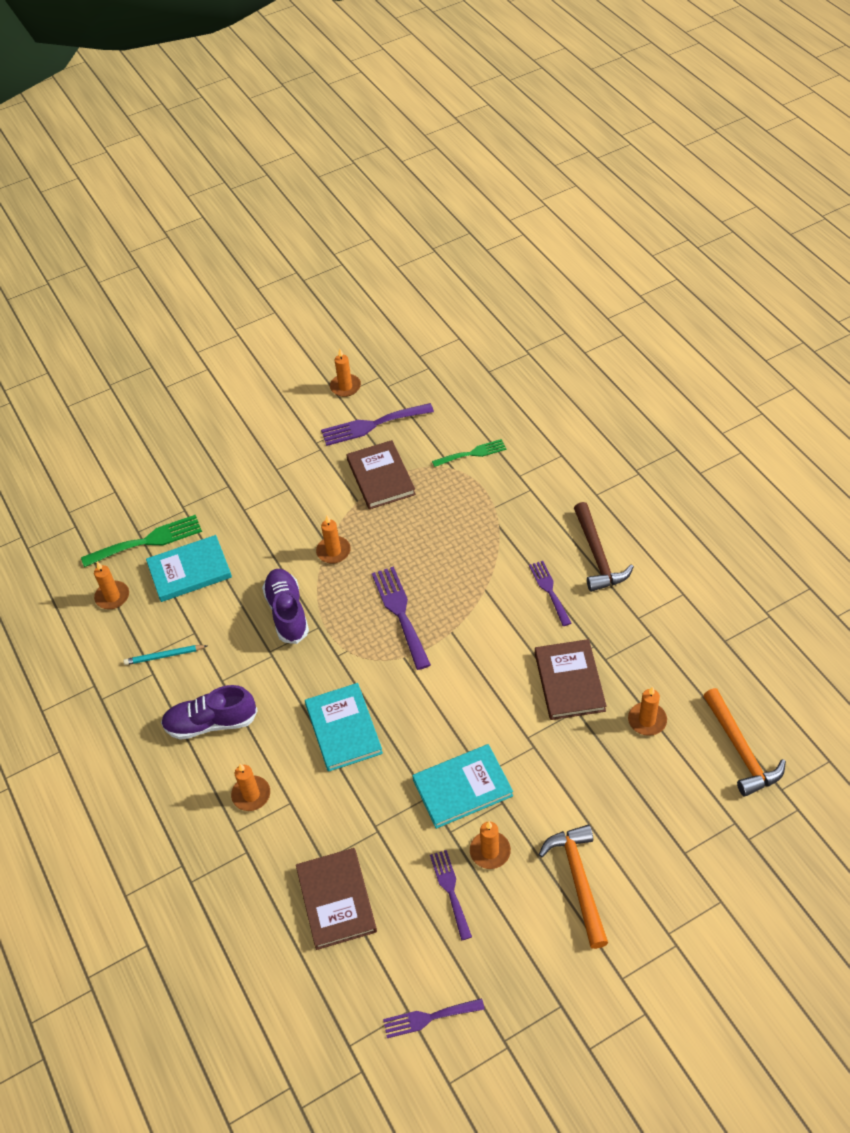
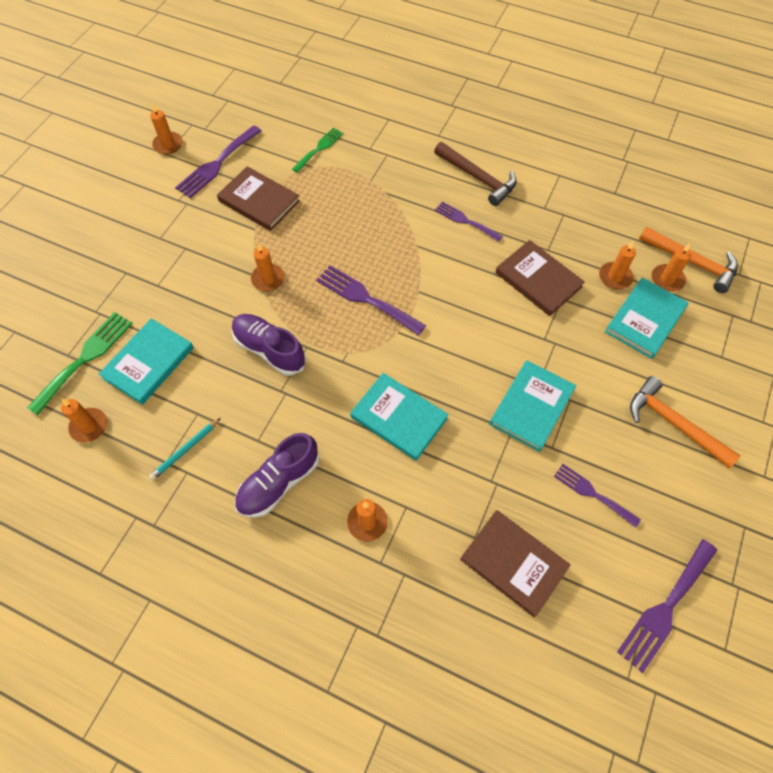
camera: 40 degrees left, 10 degrees up
(428, 1018) = (666, 608): purple fork -> purple fork, size x1.55
(490, 851) = (594, 443): orange candle -> orange candle (667, 279)
(639, 775) = (645, 320): none -> turquoise book

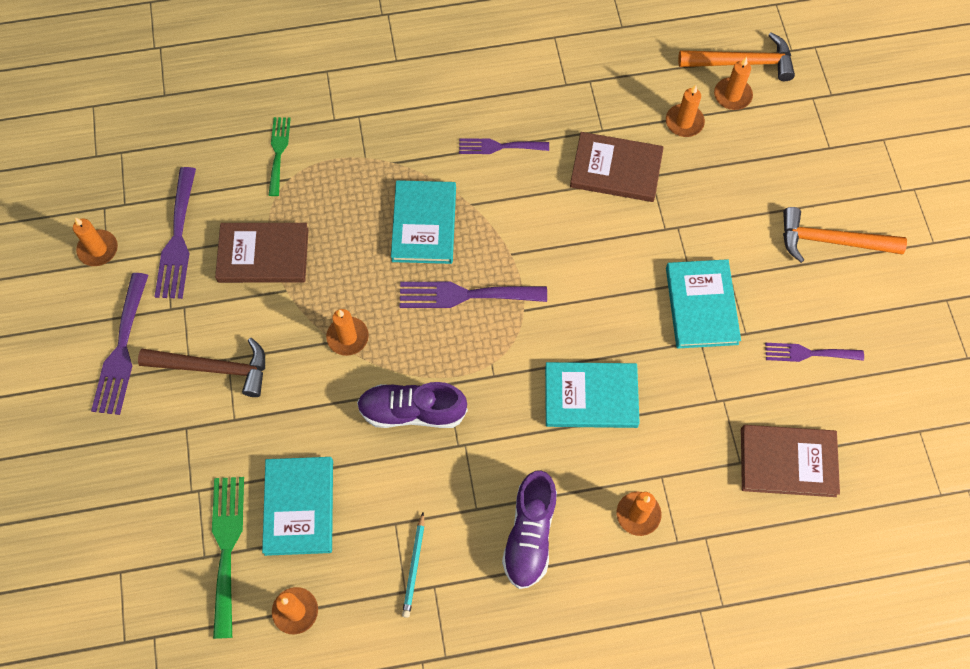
camera: 35 degrees left, 5 degrees up
(478, 178) = (475, 89): brown hammer -> brown hammer (214, 368)
(645, 320) = (740, 151): turquoise book -> turquoise book (424, 224)
(666, 608) = (931, 414): purple fork -> purple fork (122, 350)

